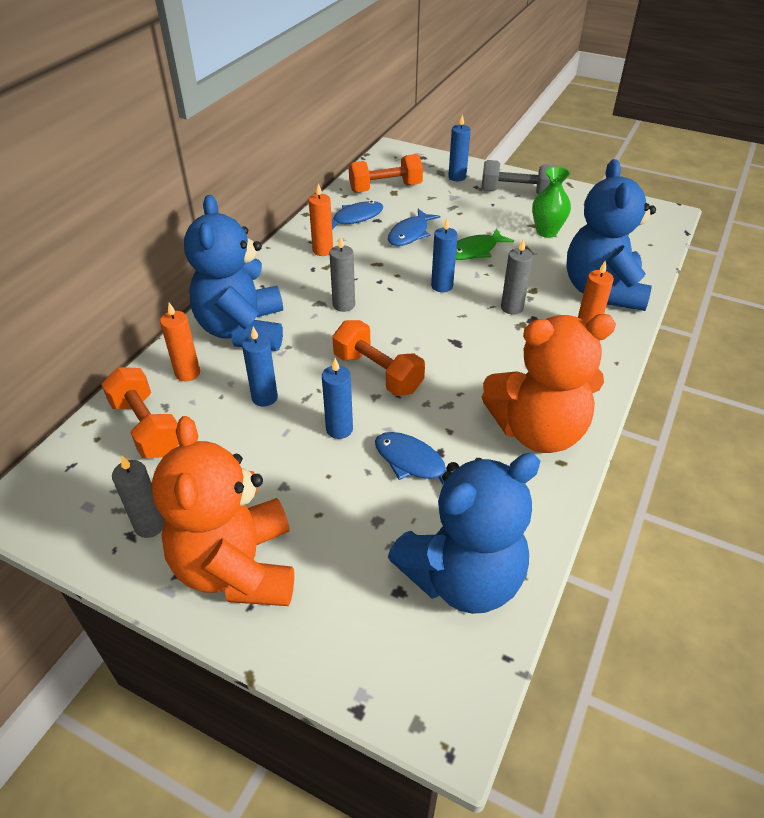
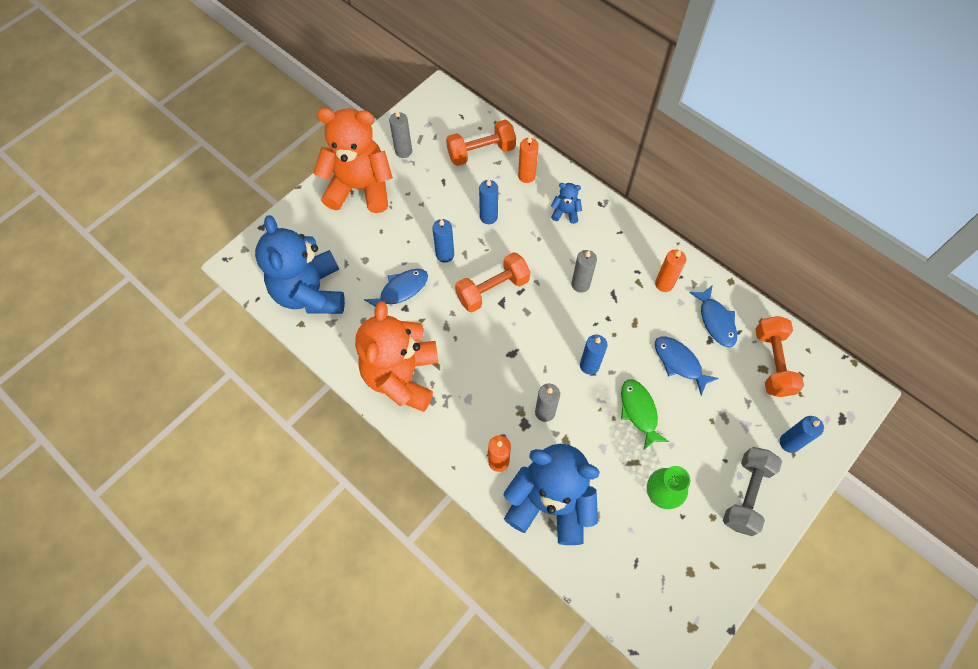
camera: 105 degrees right, 20 degrees up
(243, 330) = (565, 212): blue teddy bear -> blue teddy bear, size x0.41

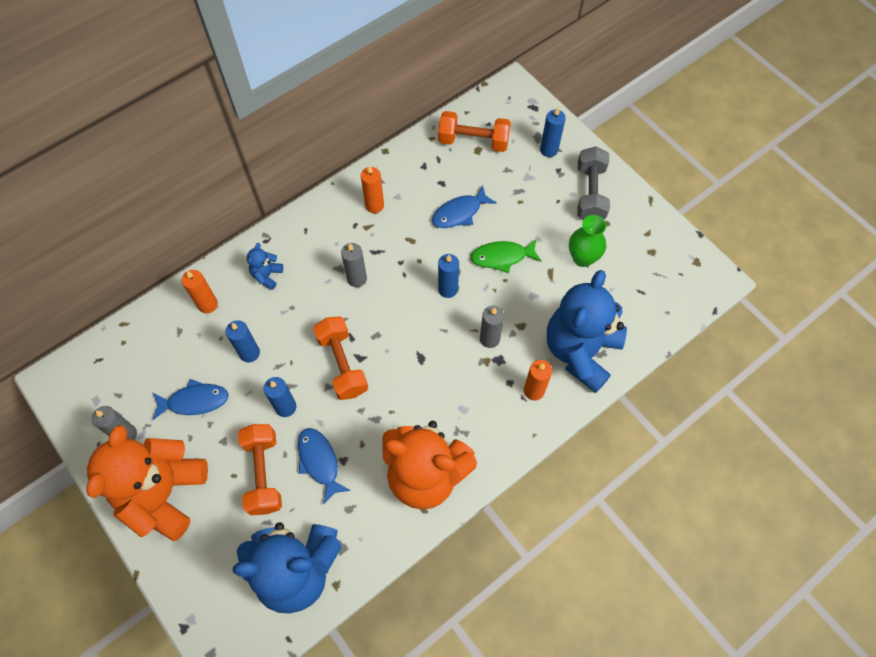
camera: 80 degrees left, 0 degrees up
(481, 152) = (159, 346): orange dumbbell -> orange dumbbell (263, 473)
(716, 321) = (423, 173): blue fish -> blue fish (195, 401)
(746, 494) = (590, 193): grey dumbbell -> grey dumbbell turned 60 degrees clockwise

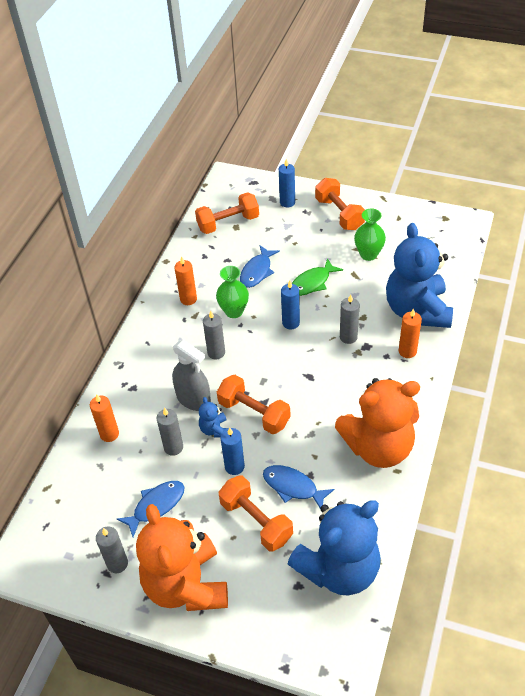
camera: 30 degrees left, 15 degrees down
(249, 353) = (173, 447): blue candle -> grey candle
(267, 275) = (142, 388): blue teddy bear -> blue teddy bear (214, 429)
(302, 315) = (193, 399): none -> grey spray bottle
(405, 244) = (234, 311): none -> green vase
(590, 193) = (339, 214): grey dumbbell -> orange dumbbell

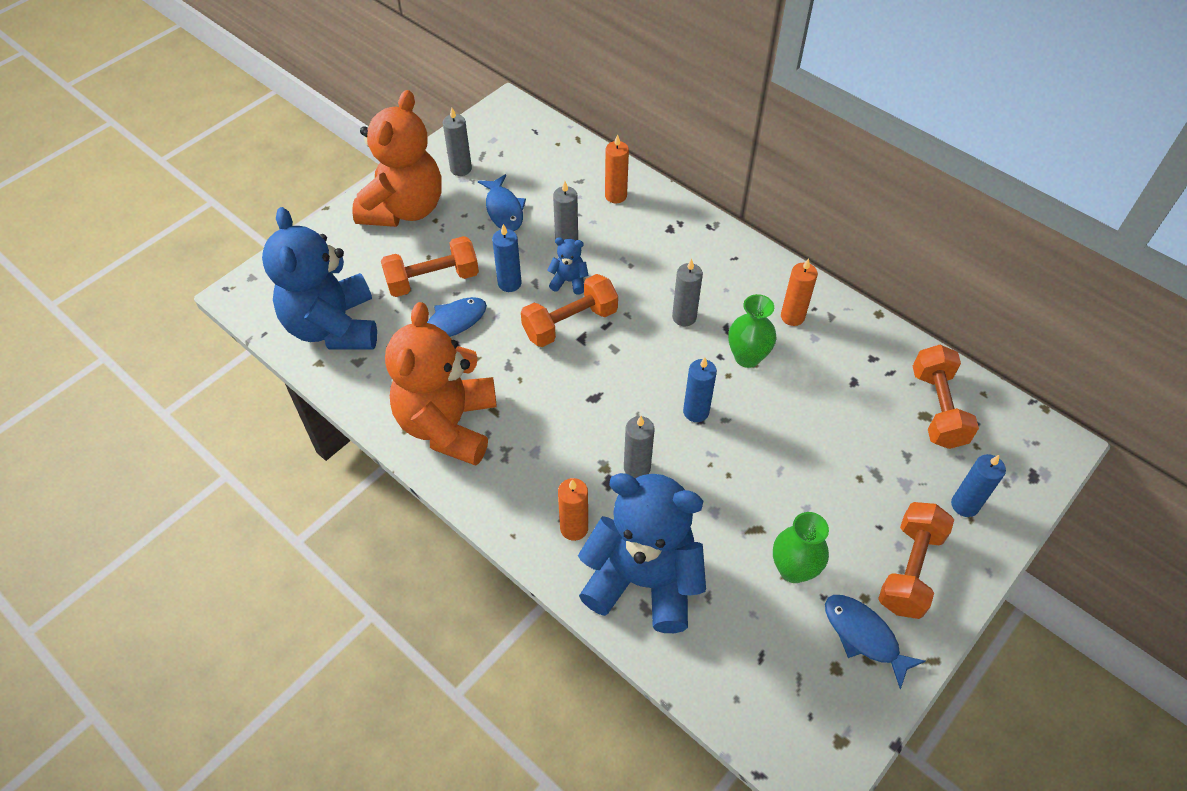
camera: 110 degrees right, 5 degrees up
(186, 585) = (404, 209): orange teddy bear -> orange teddy bear turned 105 degrees clockwise
(193, 399) = (623, 275): grey spray bottle -> none
(257, 271) = (814, 408): blue fish -> blue fish (864, 636)
(312, 283) = (762, 467): green fish -> none
(339, 214) = (909, 569): orange dumbbell -> orange dumbbell turned 60 degrees counterclockwise

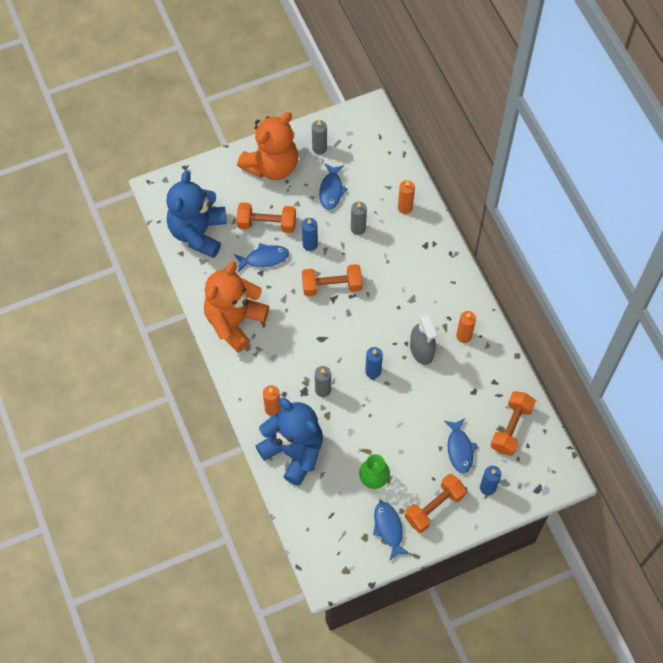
camera: 25 degrees right, 10 degrees up
(569, 281) = (345, 257): blue teddy bear -> none
(684, 317) = (400, 309): grey candle -> none
(747, 357) = (421, 350): green vase -> grey spray bottle
(888, 467) = (459, 449): none -> blue fish

